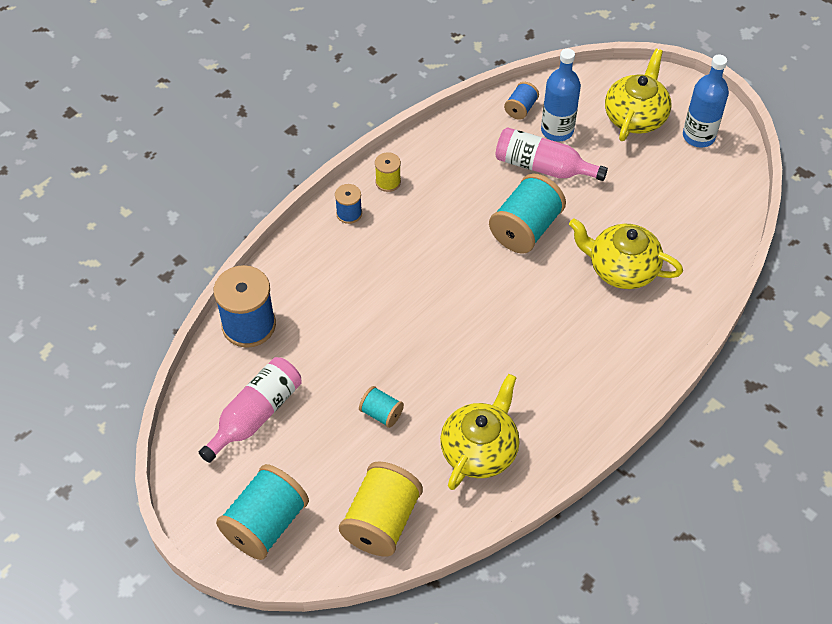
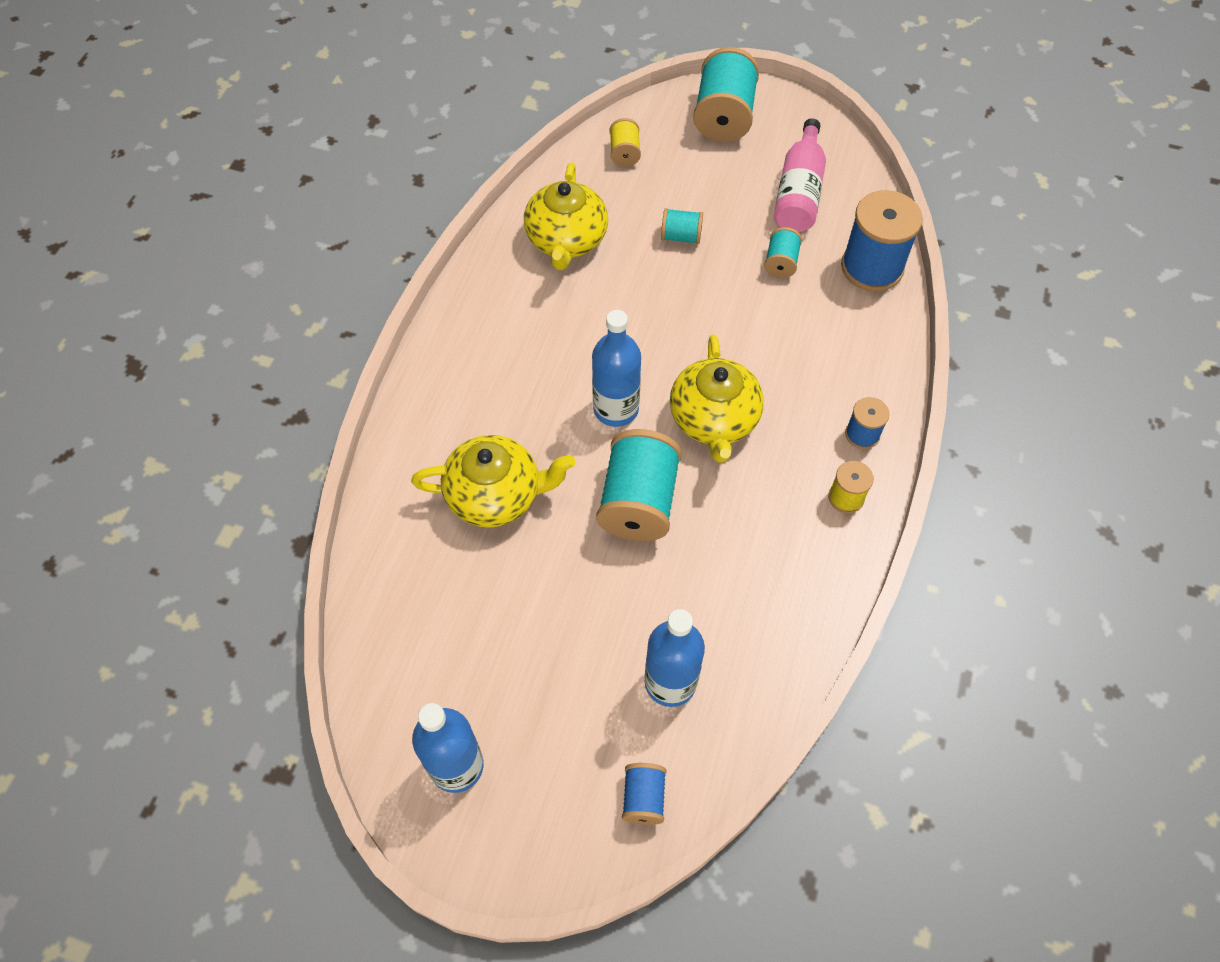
camera: 155 degrees right, 5 degrees up
(316, 357) = (781, 263): none -> turquoise spool
(381, 521) = (624, 153): yellow spool -> yellow spool, size x0.51
(509, 294) = (616, 409): none -> blue bottle
(520, 109) = (741, 700): blue spool -> blue spool (643, 798)
(543, 167) = (660, 608): pink bottle -> none
(635, 117) = (565, 763): yellow teapot -> yellow teapot (714, 419)

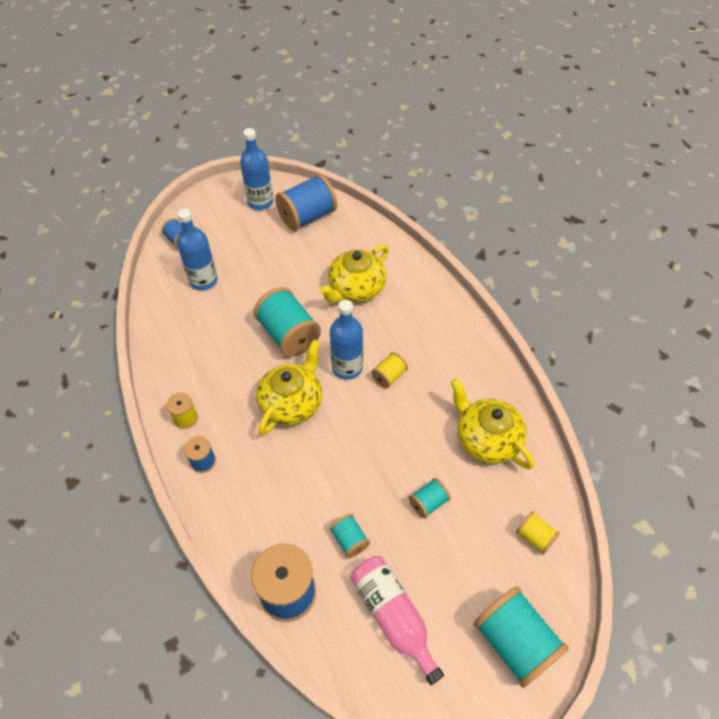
camera: 135 degrees right, 5 degrees down
(424, 669) = (307, 216): none -> blue spool
(584, 364) = (389, 376): none -> yellow spool
(714, 419) = (292, 403): yellow teapot -> yellow teapot turned 75 degrees clockwise

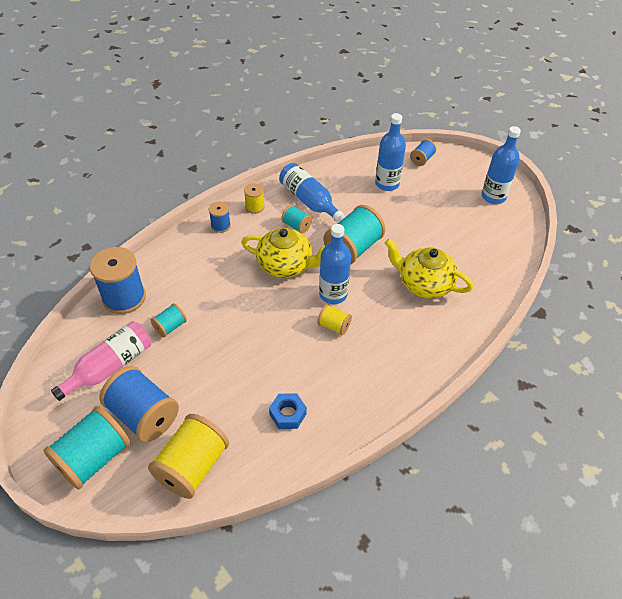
camera: 75 degrees right, 5 degrees down
(199, 359) = (309, 201): none -> blue bottle
(307, 216) = (494, 232): blue spool -> blue spool (144, 415)
(428, 503) = (212, 376): turquoise spool -> turquoise spool (296, 226)
(486, 439) = (287, 414): yellow teapot -> blue nut
(534, 537) = (192, 466): yellow spool -> yellow spool, size x1.96

